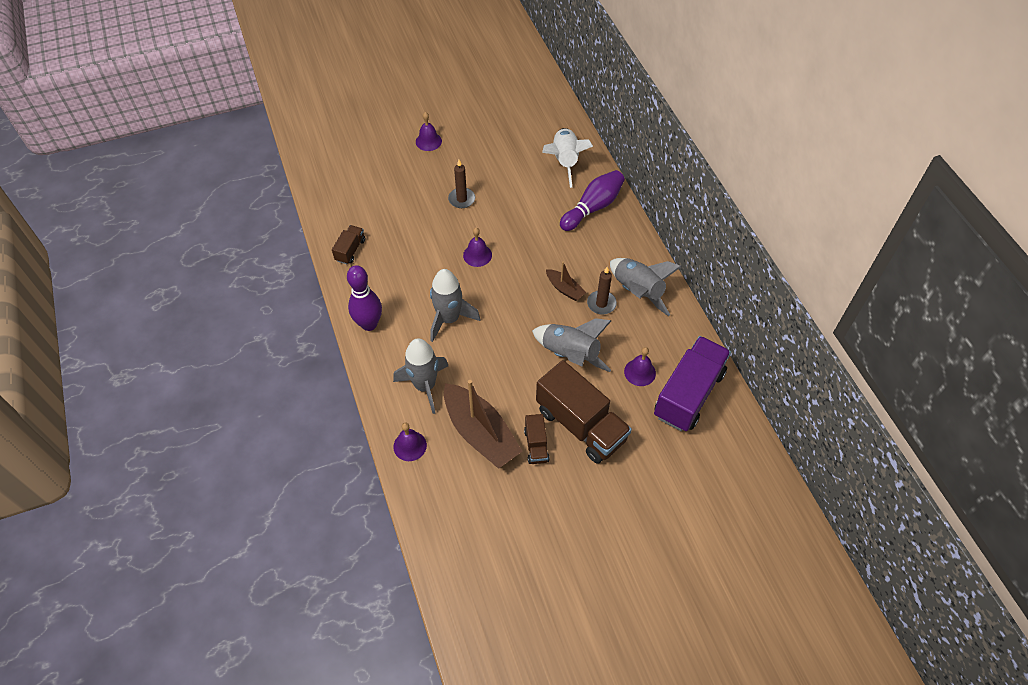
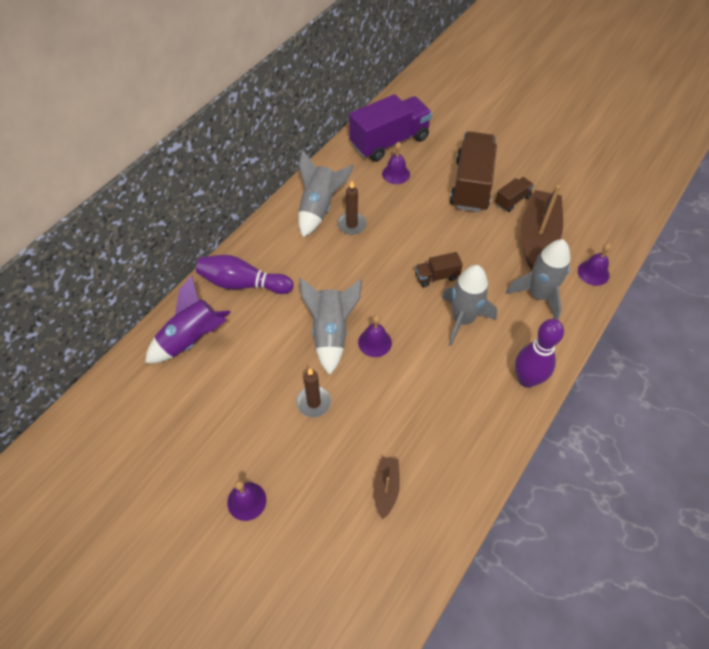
camera: 125 degrees left, 0 degrees up
(350, 250) = (465, 464): brown truck -> brown truck (436, 276)
(564, 289) = (357, 256): brown boat -> brown boat (386, 488)
(565, 161) = (192, 339): white rocket -> purple rocket
(570, 354) = (419, 220): grey rocket -> grey rocket (330, 332)
(688, 394) = (389, 142): purple truck -> purple truck turned 150 degrees clockwise

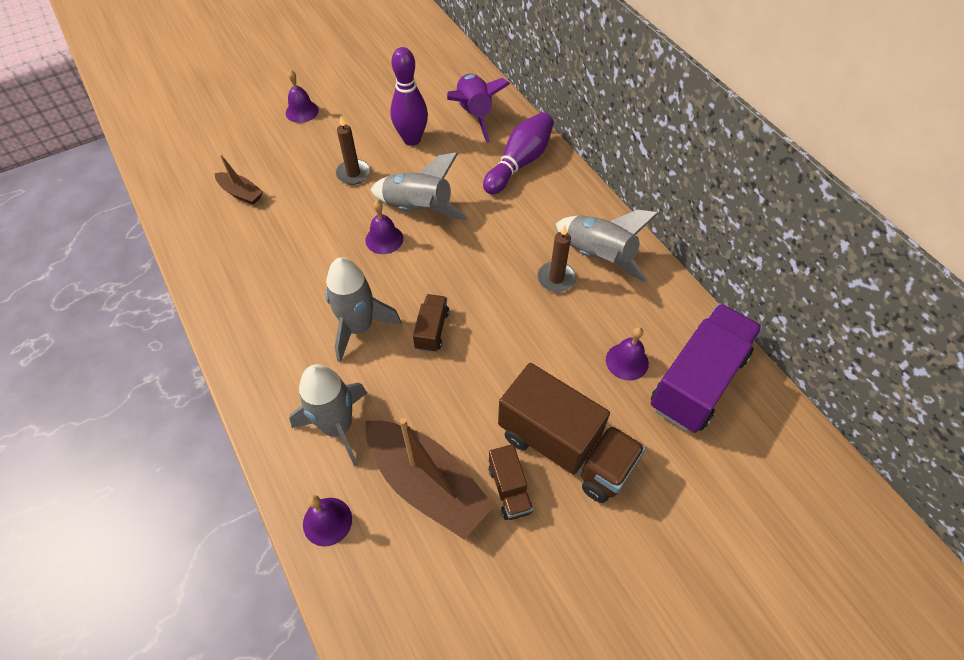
camera: 115 degrees right, 0 degrees up
(389, 142) = (698, 381): purple truck -> purple truck turned 135 degrees counterclockwise
(527, 379) = (249, 351): purple bowling pin -> purple bowling pin (412, 139)

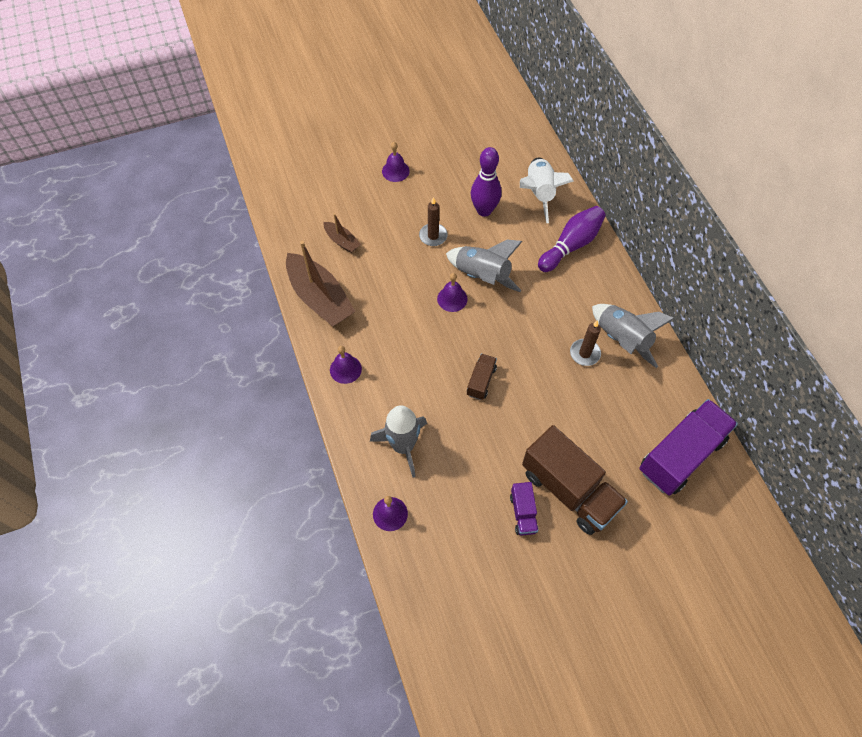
camera: 10 degrees right, 5 degrees up
(359, 328) = (425, 371): grey rocket -> none
(427, 484) = (463, 499): brown boat -> brown boat (320, 298)
(474, 114) = (539, 194): purple rocket -> white rocket
(509, 489) = (523, 513): brown truck -> purple truck
(627, 361) = (628, 430): purple bell -> purple bell (345, 369)

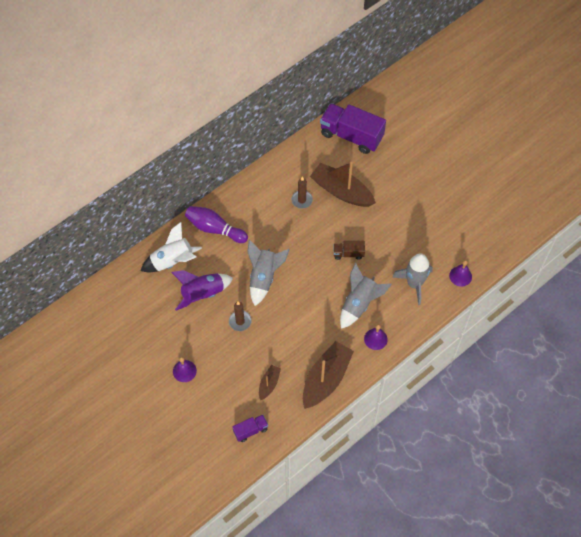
camera: 110 degrees left, 0 degrees up
(452, 299) = (291, 291): purple bell -> none
(484, 210) = (202, 294): purple bowling pin -> purple rocket
(523, 513) = (425, 206): purple truck -> purple truck (250, 430)
(569, 490) = (400, 187): brown truck -> none
(584, 407) = (341, 191): none -> brown boat
(622, 340) = (282, 181): grey rocket -> grey rocket (359, 303)

